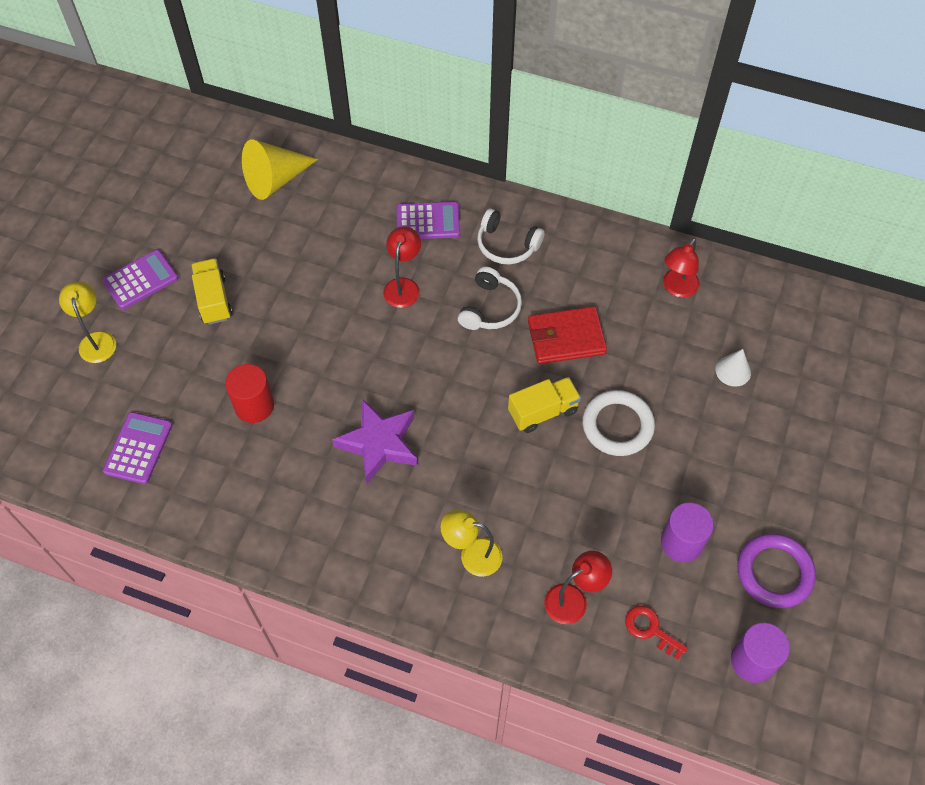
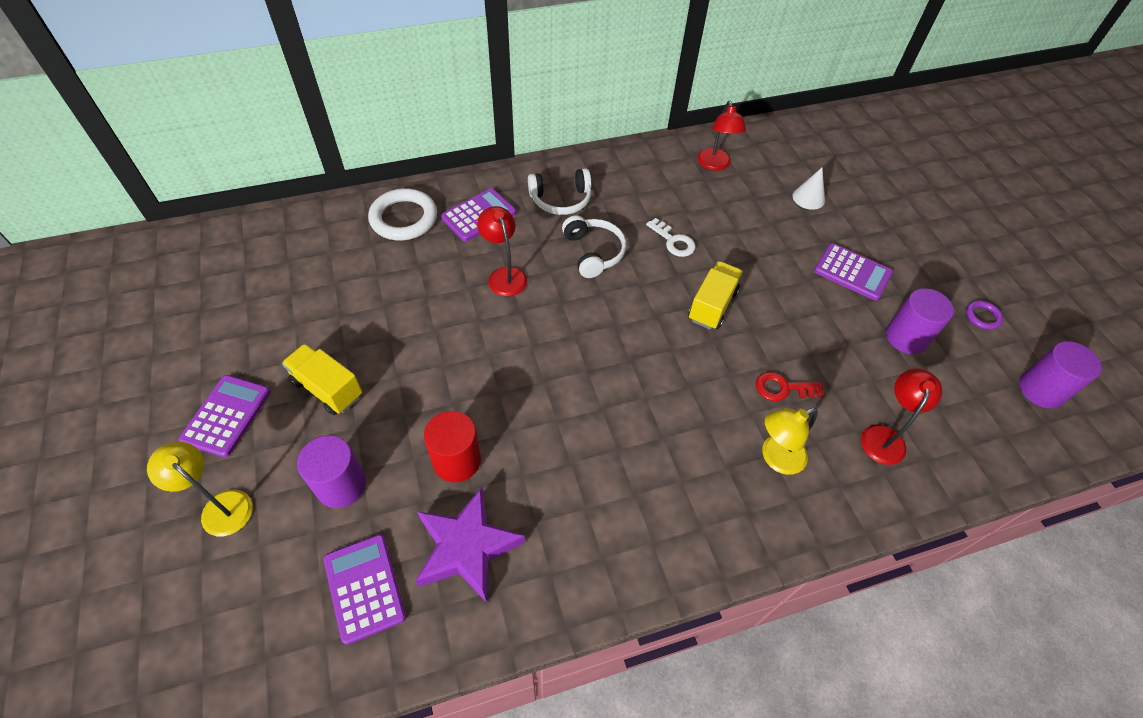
camera: 40 degrees left, 5 degrees down
(173, 374) = (341, 485): none -> purple cylinder
(276, 180) = (303, 252): yellow cone -> none
(379, 443) = (606, 417): purple star -> purple star (467, 548)
(566, 338) = (673, 241): red wallet -> white key
(617, 425) = (775, 282): white ring -> white ring (404, 218)
(650, 630) = (958, 418): red key -> red key (783, 388)
(697, 460) = (852, 272): none -> purple calculator
(774, 572) = (982, 317): purple ring -> purple ring, size x0.48

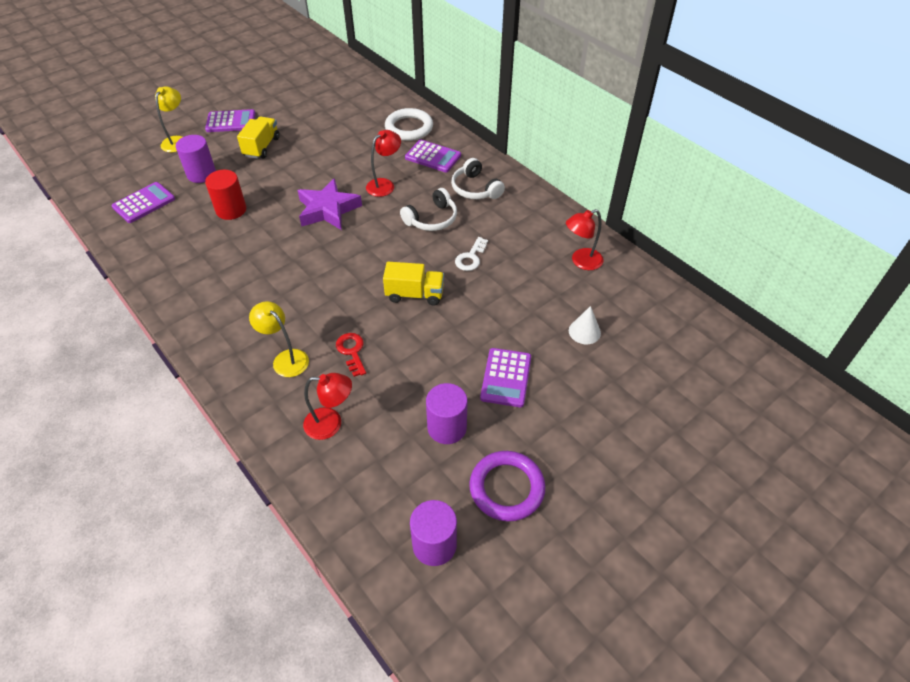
camera: 70 degrees right, 5 degrees down
(467, 548) = (176, 231): purple star -> purple star (328, 209)
(982, 317) = (506, 488): purple ring -> purple ring, size x2.07

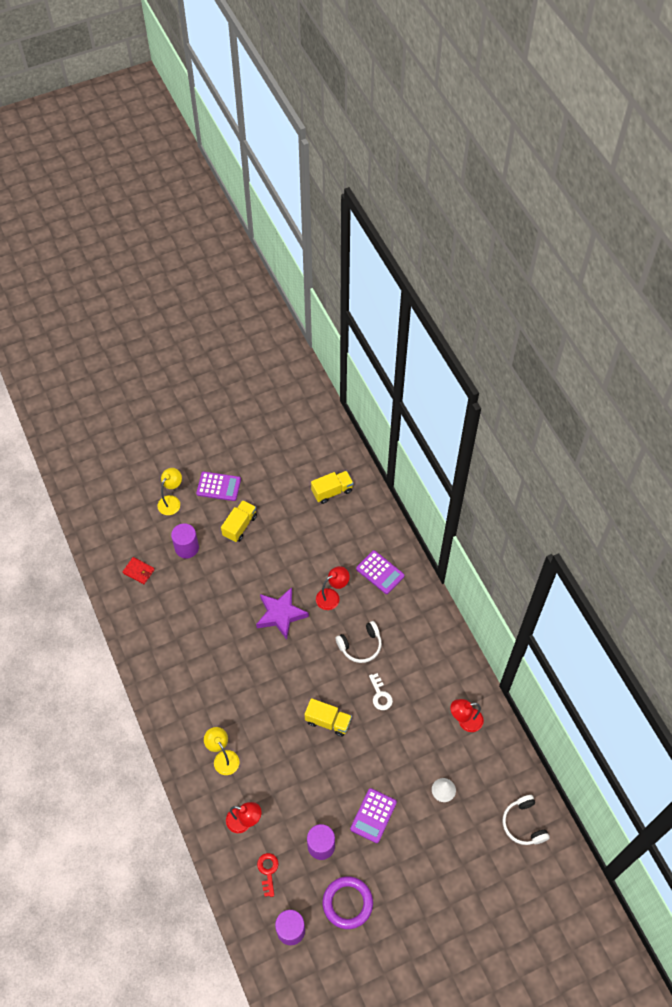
camera: 15 degrees right, 10 degrees up
(144, 203) = (138, 571): purple calculator -> red wallet
(231, 210) = (205, 596): red cylinder -> none
(352, 351) = (270, 763): red key -> red key (268, 871)
(359, 106) = (332, 491): none -> yellow truck
(409, 128) = (368, 530): white ring -> none
(471, 257) = (380, 695): white key -> white key turned 60 degrees counterclockwise
(475, 189) = (405, 620): white headphones -> white headphones (523, 824)

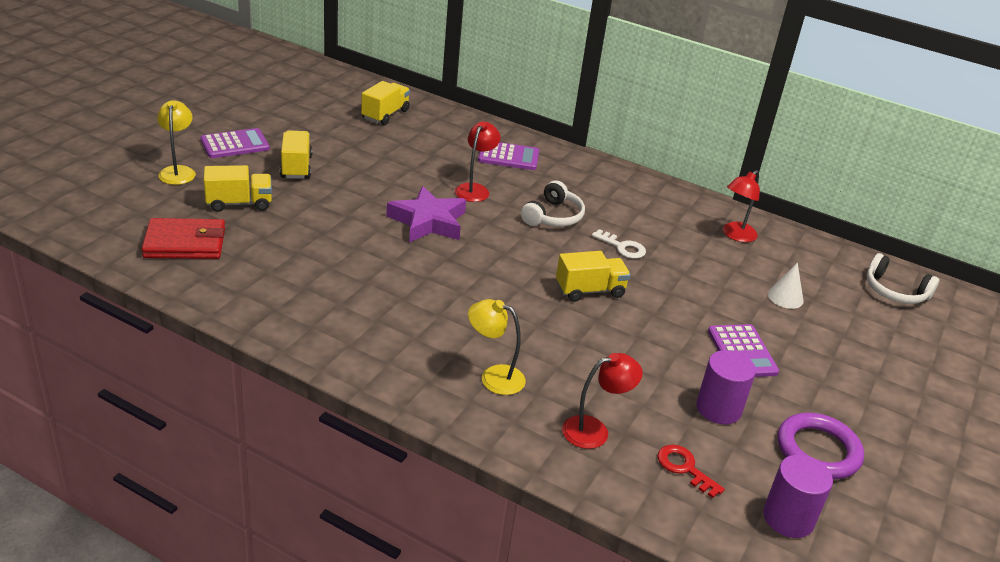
camera: 40 degrees left, 25 degrees down
(138, 571) = (185, 243): red wallet -> red wallet, size x1.71
(187, 548) = (239, 203): purple cylinder -> yellow truck

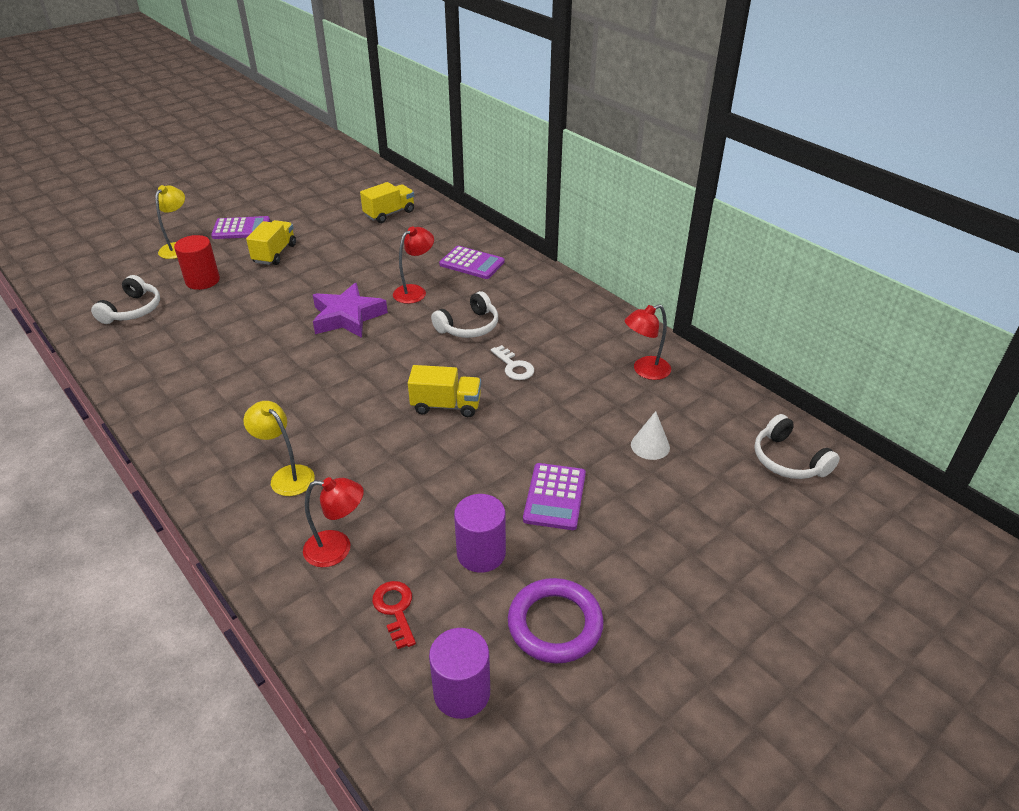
camera: 25 degrees right, 5 degrees up
(185, 243) = (132, 310): red wallet -> white headphones
(239, 203) = (202, 281): yellow truck -> red cylinder

